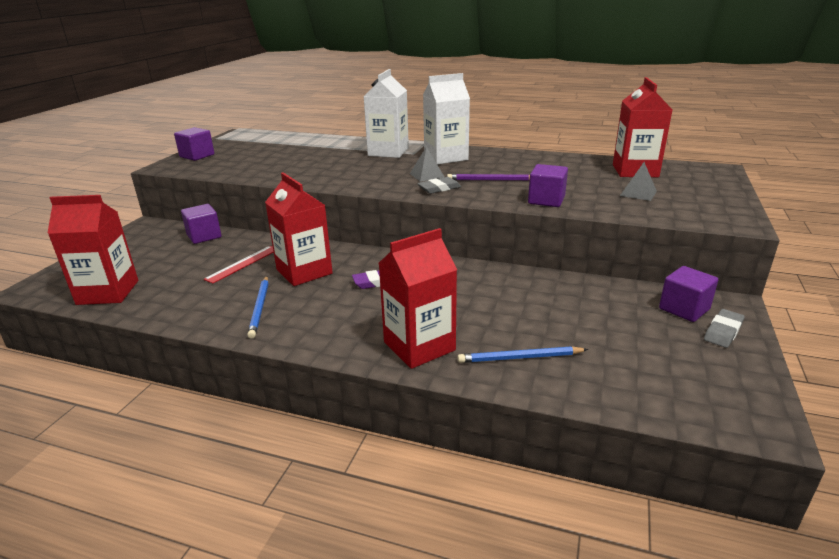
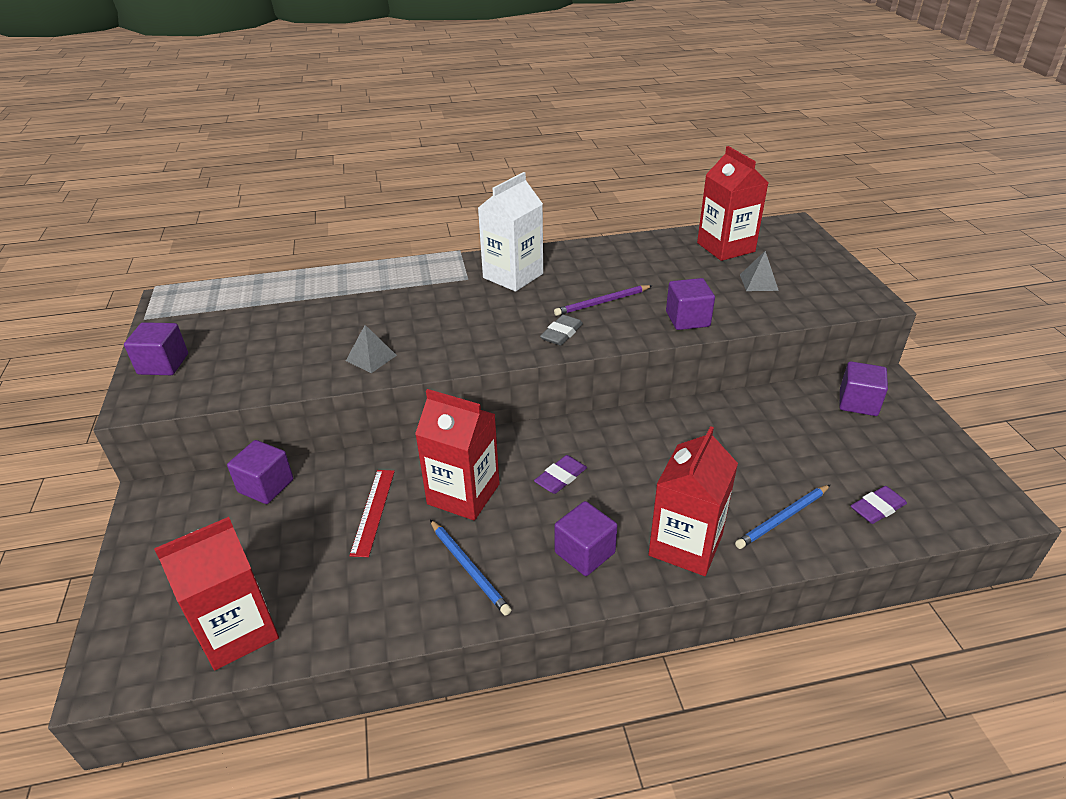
camera: 30 degrees left, 10 degrees up
(342, 325) = (584, 552): none -> purple cube
(388, 152) = (433, 284): white carton -> none
(427, 175) = (524, 314): grey pyramid -> grey pyramid (371, 358)
(619, 380) = (877, 508): none -> purple eraser
(723, 331) = (904, 418): grey eraser -> none

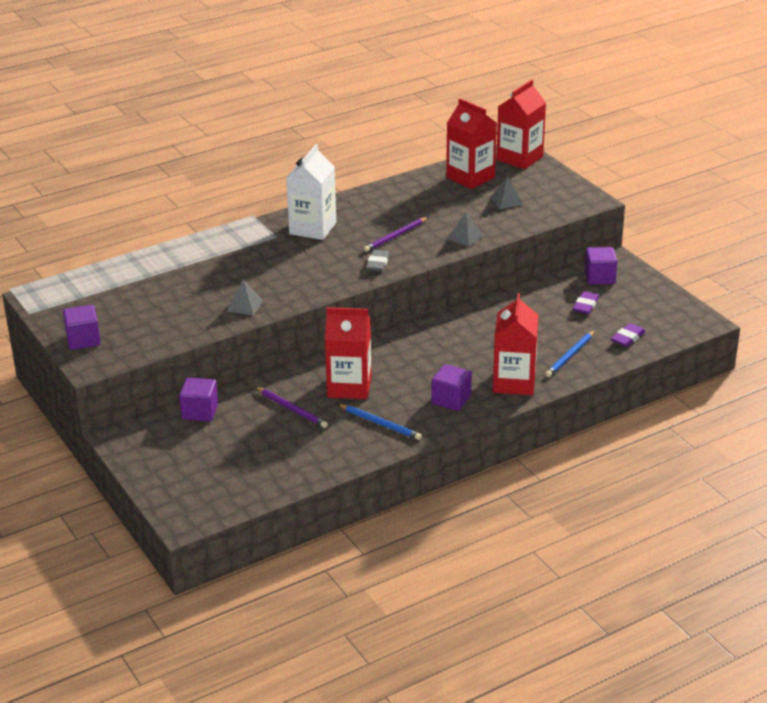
camera: 20 degrees left, 5 degrees down
(238, 631) = (251, 485): red carton -> red carton (519, 158)
(373, 511) = (291, 409): red ruler -> purple pencil
(560, 477) = (412, 363): purple eraser -> purple eraser (585, 305)
(687, 319) = (465, 237): purple cube -> grey pyramid

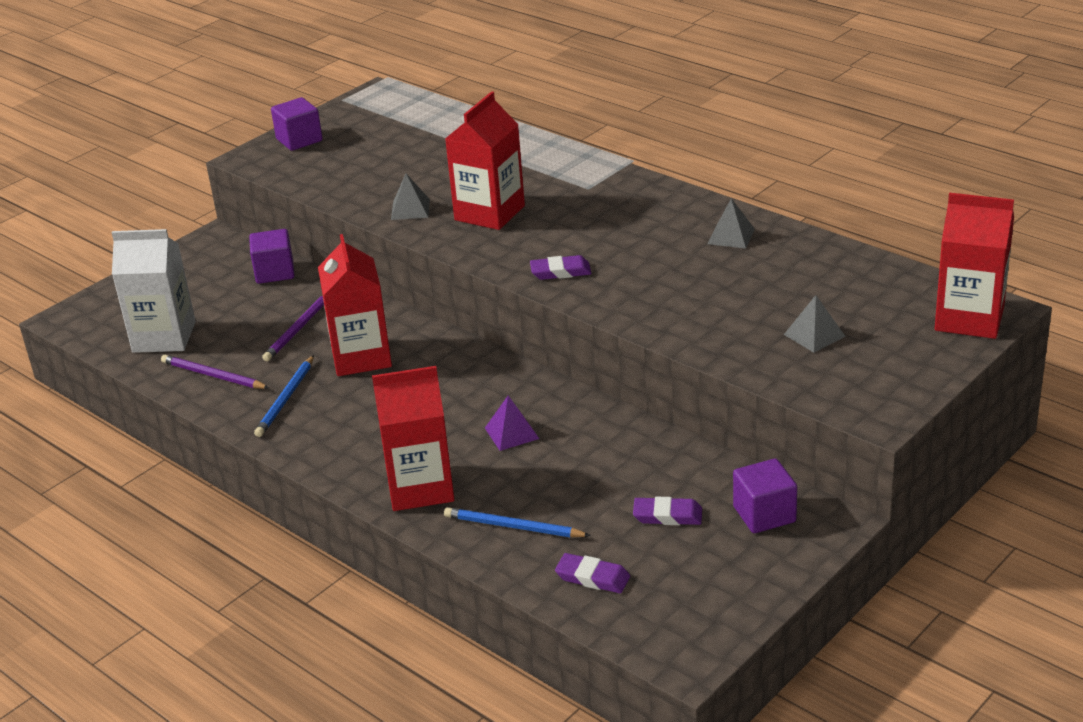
camera: 75 degrees right, 0 degrees up
(312, 228) = (625, 206): white carton -> white carton (164, 337)
(377, 263) = (560, 272): grey eraser -> purple eraser
(395, 236) = (643, 268): purple pencil -> purple pencil (213, 376)
(451, 400) = (358, 442): purple cube -> none
(465, 237) = (676, 323): grey pyramid -> grey pyramid (731, 236)
(470, 177) = (866, 289): red carton -> red carton (489, 213)
(476, 342) = (511, 433): none -> purple pyramid

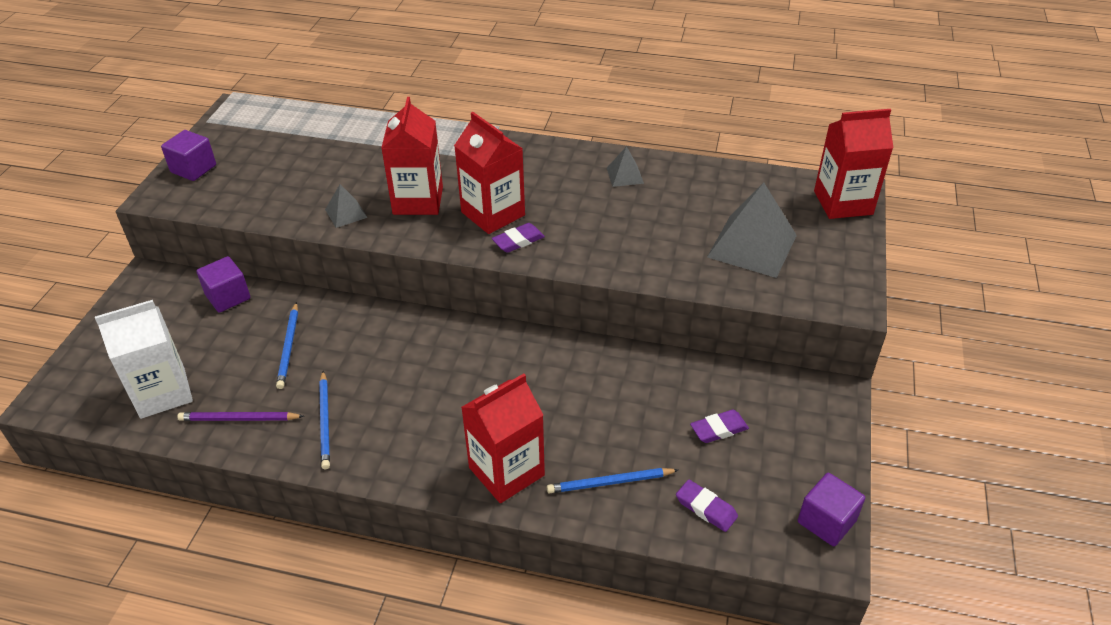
camera: 30 degrees left, 10 degrees up
(298, 329) = (289, 347): purple pencil -> blue pencil
(361, 357) = (365, 359): red carton -> red carton (493, 214)
(511, 433) = (544, 393): purple pyramid -> none
(592, 577) = (706, 508): purple eraser -> purple eraser turned 45 degrees clockwise
(764, 514) = (785, 403): purple cube -> purple cube (826, 521)
(814, 335) = (752, 246): grey pyramid -> grey pyramid, size x2.05

